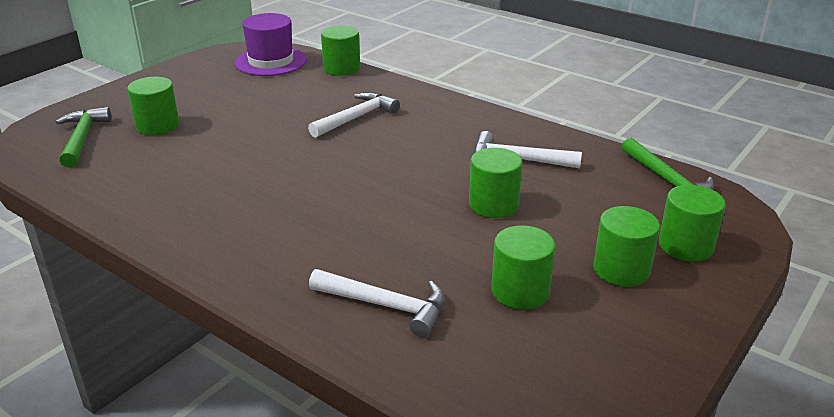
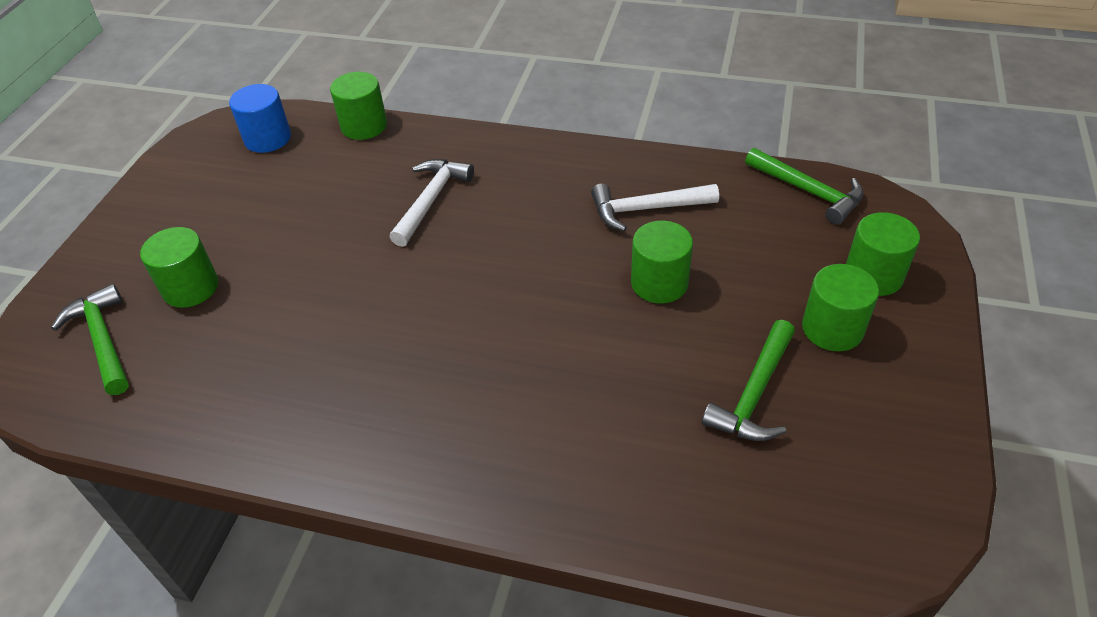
camera: 20 degrees left, 15 degrees up
(271, 61) = (268, 138): purple hat -> blue cylinder
(386, 306) = (633, 465): white hammer -> none
(520, 291) = (754, 393): green cylinder -> green hammer

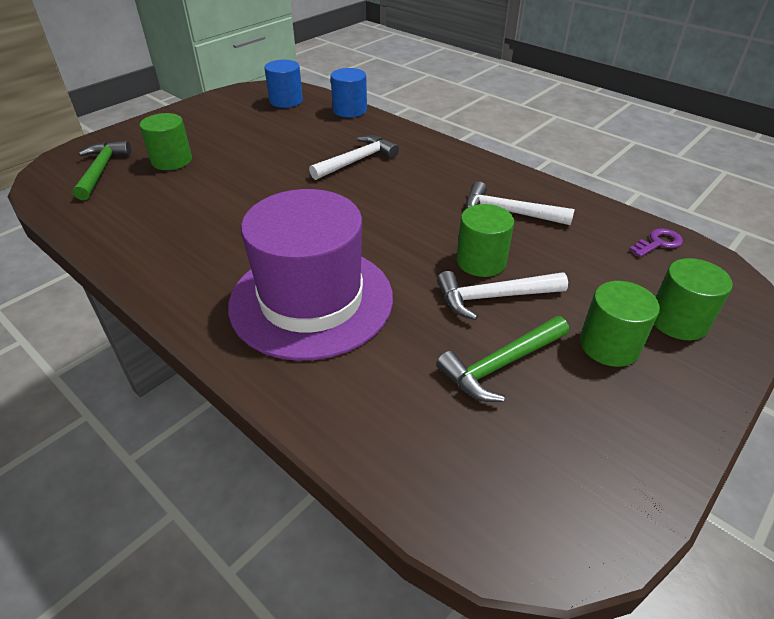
camera: 25 degrees right, 5 degrees down
(364, 126) = (349, 110): green cylinder -> blue cylinder
(521, 406) = (311, 300): none -> purple hat
(699, 321) = (493, 297): none -> white hammer
(808, 191) = (658, 243): green hammer -> purple key

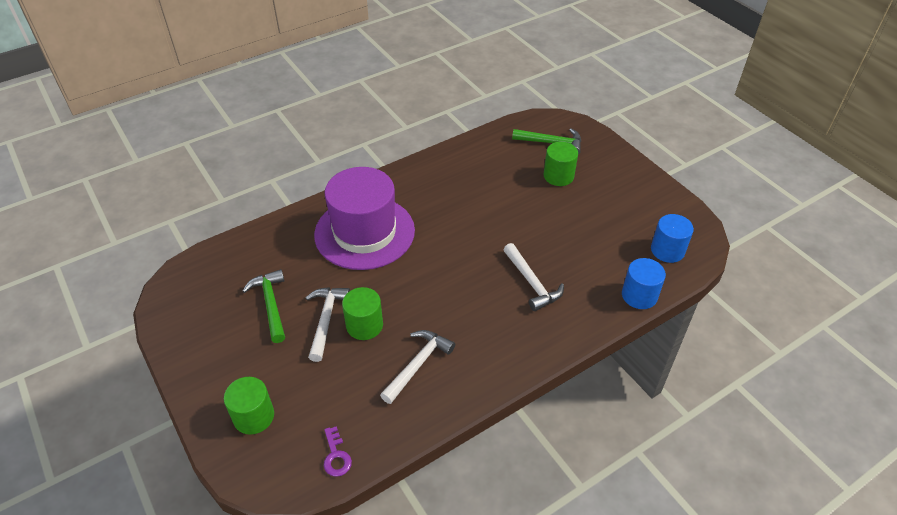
camera: 105 degrees right, 5 degrees up
(609, 345) = (256, 364): green cylinder -> none

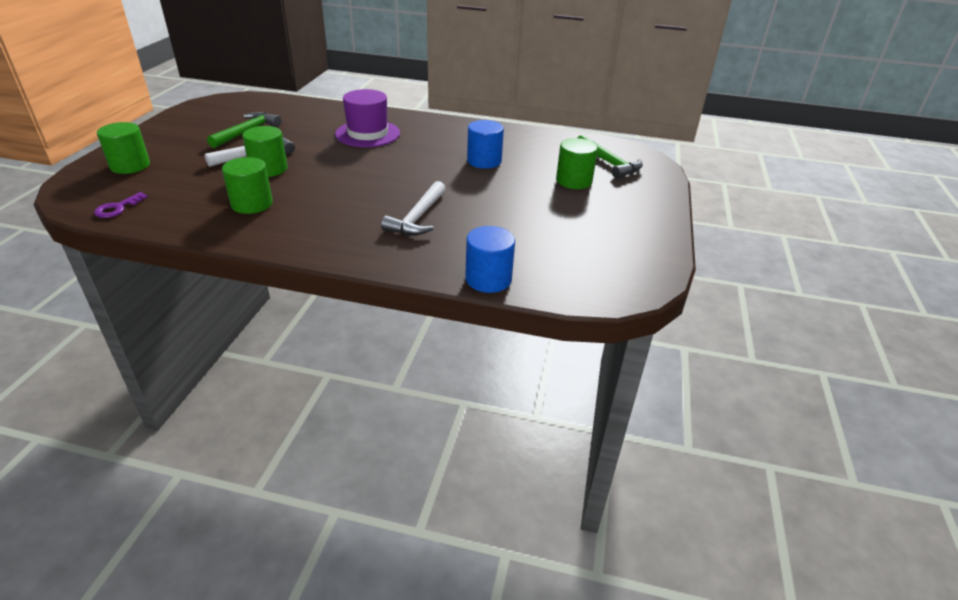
camera: 45 degrees right, 10 degrees down
(364, 232) = (368, 134): purple hat -> purple hat, size x0.65
(418, 364) = (252, 204): white hammer -> green cylinder
(667, 250) = (580, 272): blue cylinder -> blue cylinder (484, 161)

